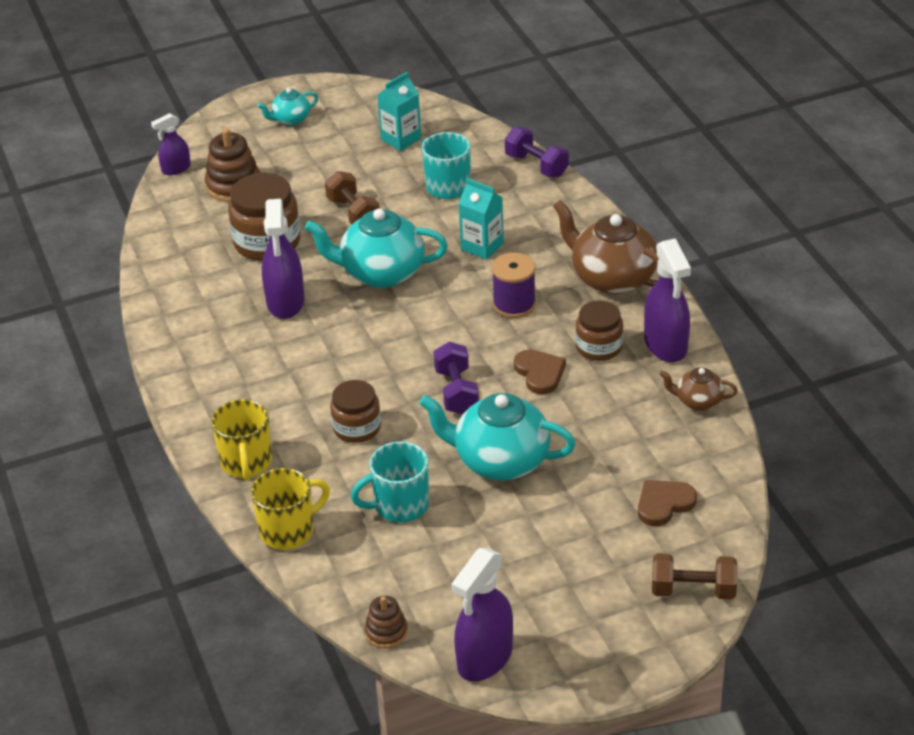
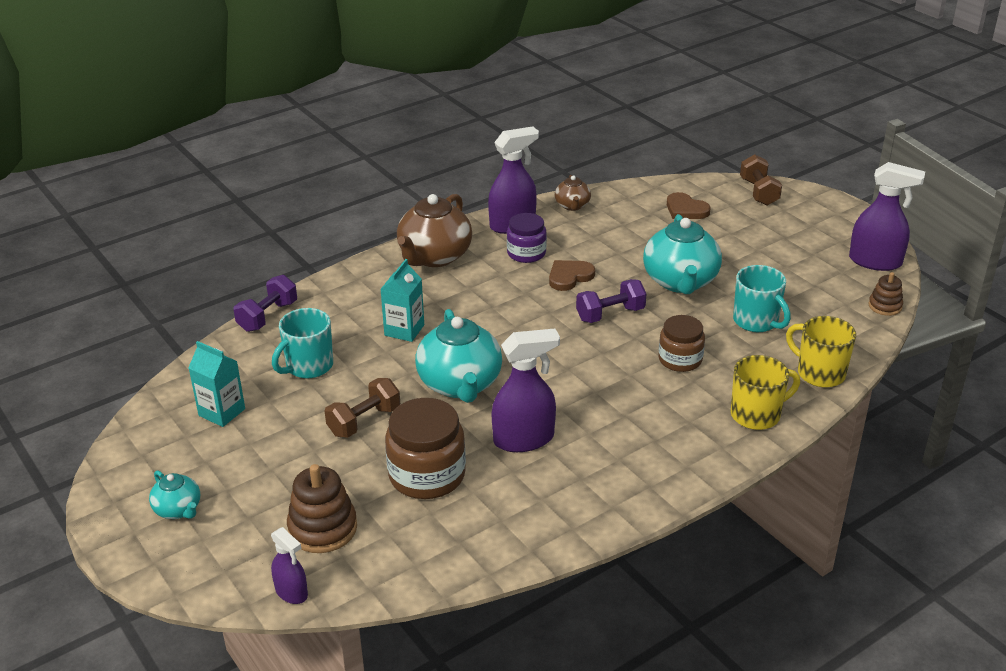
camera: 105 degrees left, 5 degrees down
(514, 304) = (484, 301): purple spool -> none
(599, 347) = (526, 253): brown jar -> purple jar

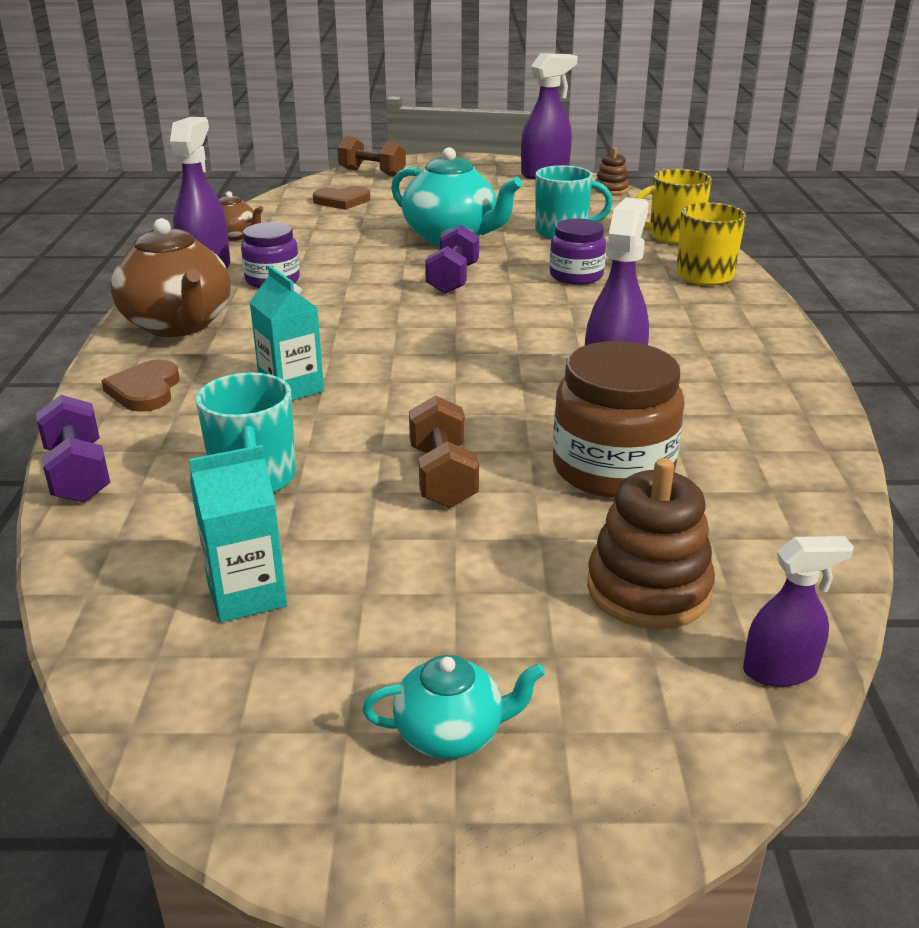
camera: 55 degrees left, 5 degrees down
(460, 384) = (457, 390): turquoise teapot -> none
(569, 277) = (355, 275): brown heart -> brown heart (145, 390)
(680, 359) = (576, 276): brown jar -> purple jar

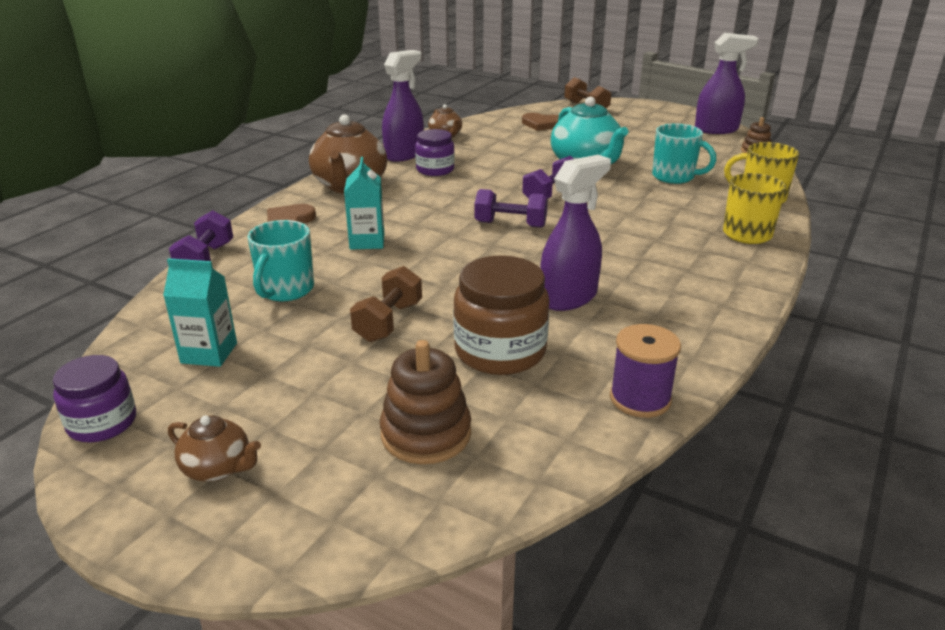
camera: 30 degrees right, 0 degrees up
(448, 324) = (510, 224): none -> purple dumbbell
(451, 734) = (218, 468): turquoise teapot -> brown teapot
(576, 276) = (643, 211): purple jar -> purple jar (102, 423)
(780, 670) = (444, 516): purple spray bottle -> none
(809, 471) = (640, 399): none -> purple spool

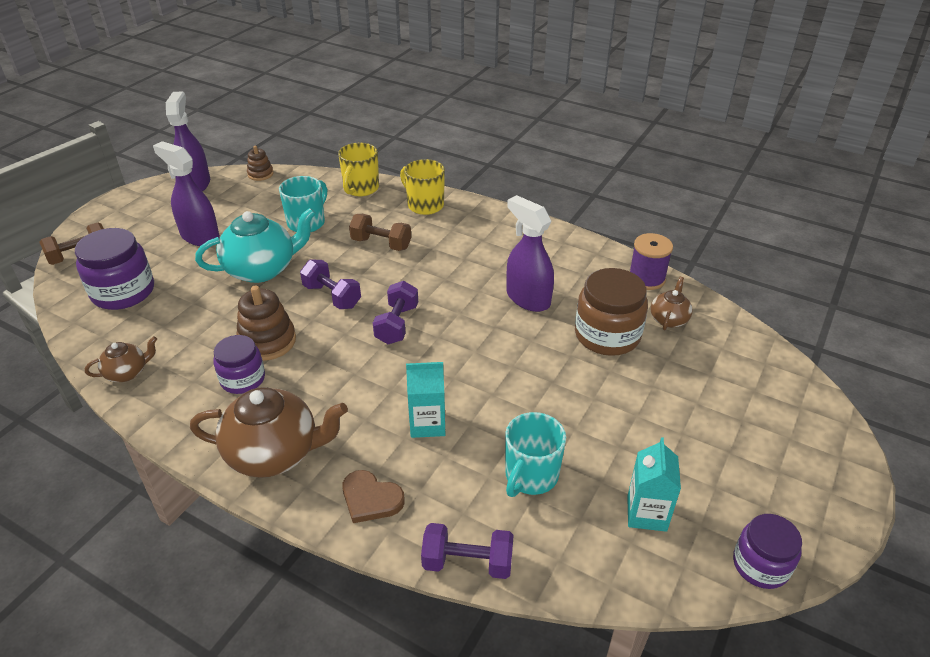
camera: 90 degrees left, 10 degrees up
(218, 468) = (781, 473): brown teapot -> brown teapot (669, 319)
(285, 290) = (530, 476): turquoise mug -> turquoise mug turned 105 degrees clockwise
(388, 322) = (577, 397): brown dumbbell -> brown dumbbell (381, 244)
(404, 154) = (181, 409): purple spray bottle -> purple spray bottle (200, 236)
(426, 434) = (709, 370): brown stacking toy -> brown stacking toy (267, 341)
(541, 124) = (123, 292): brown heart -> purple jar

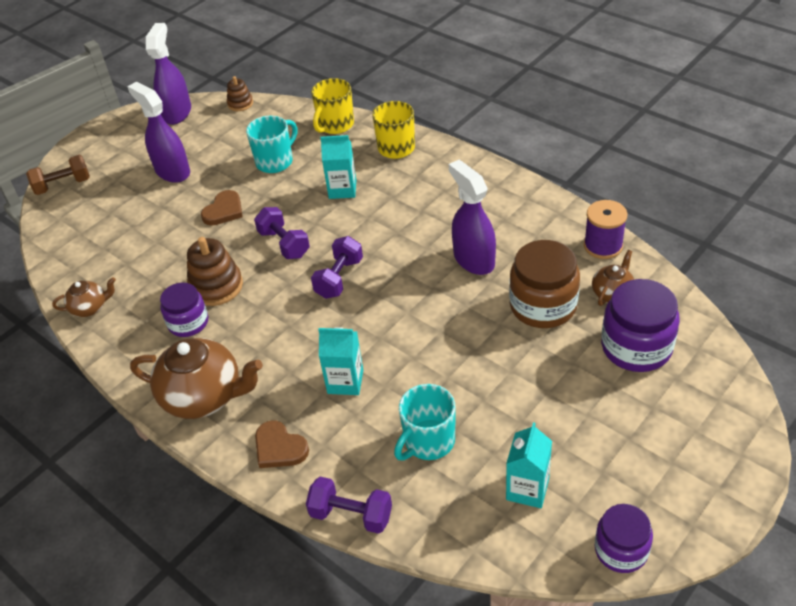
camera: 15 degrees right, 5 degrees up
(123, 292) = (96, 226): purple jar -> purple jar (636, 347)
(262, 269) = (224, 210): turquoise teapot -> brown heart
(381, 244) = (342, 189): brown dumbbell -> turquoise carton

